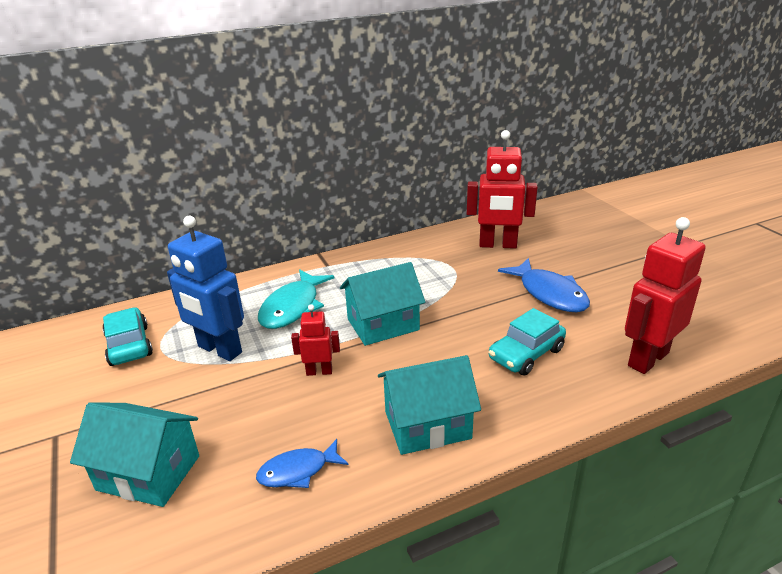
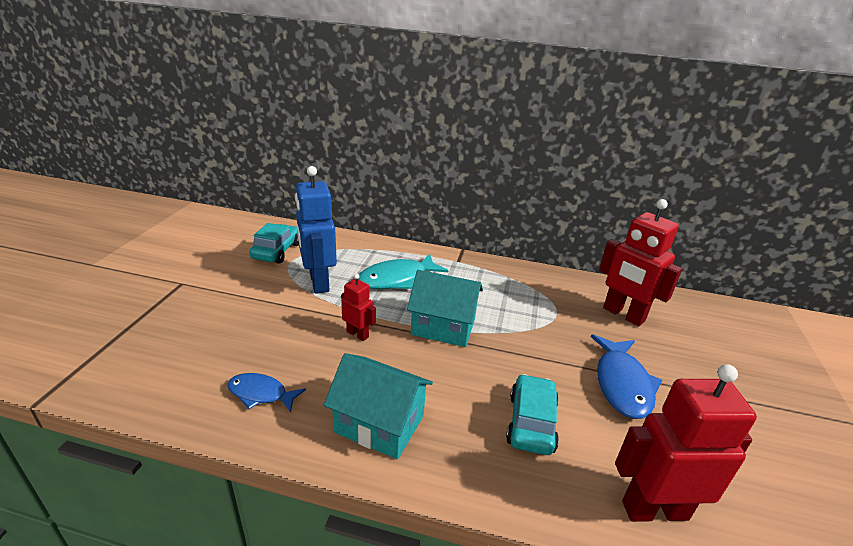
camera: 35 degrees right, 0 degrees up
(148, 473) = (191, 335): turquoise house -> none
(526, 354) = (531, 422): turquoise car -> turquoise car turned 105 degrees clockwise

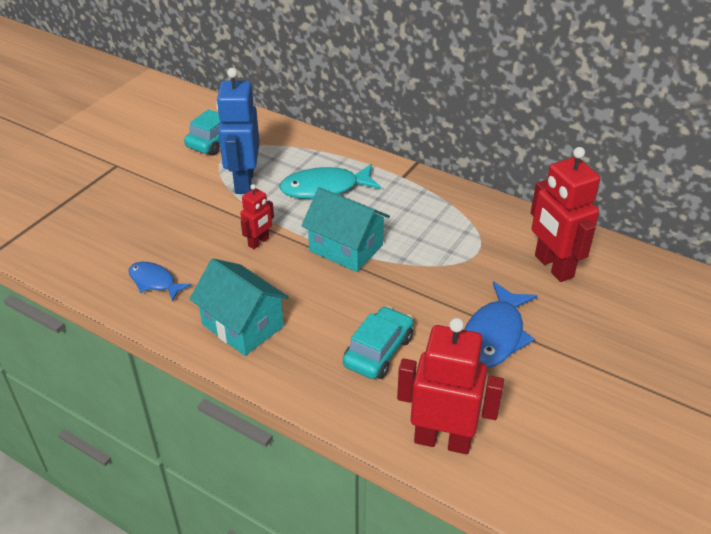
camera: 20 degrees right, 10 degrees up
(358, 334) = (259, 242): red robot -> red robot turned 75 degrees clockwise

